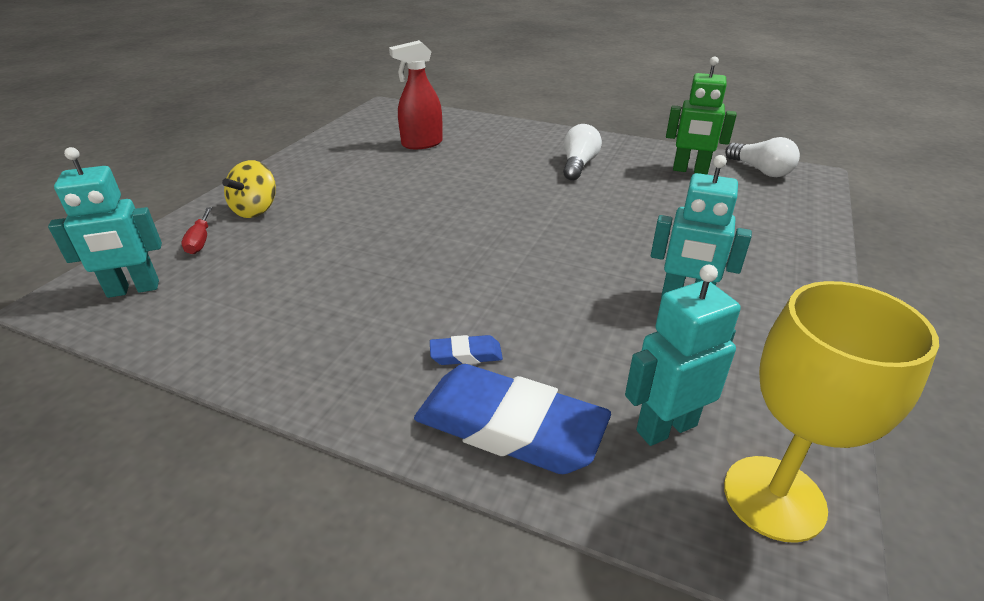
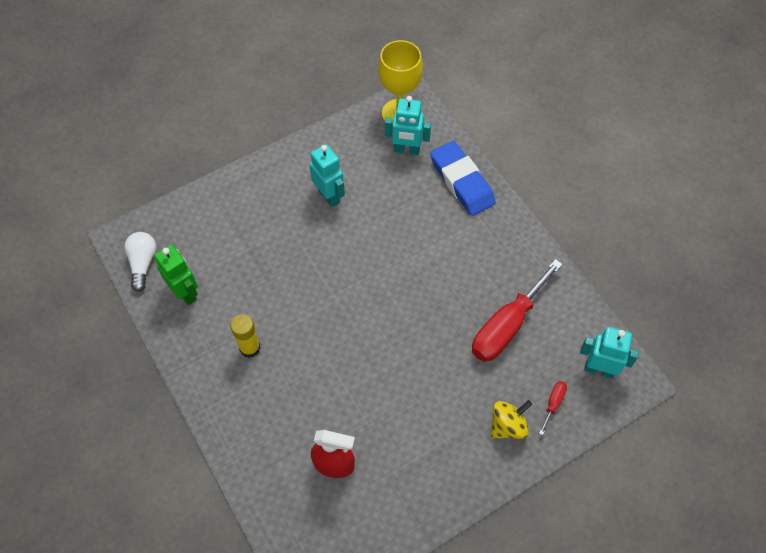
camera: 145 degrees left, 25 degrees up
(297, 278) = (507, 326): none -> red screwdriver
(466, 354) = (454, 223): blue eraser -> none
(578, 165) = (250, 348): white light bulb -> yellow glue stick

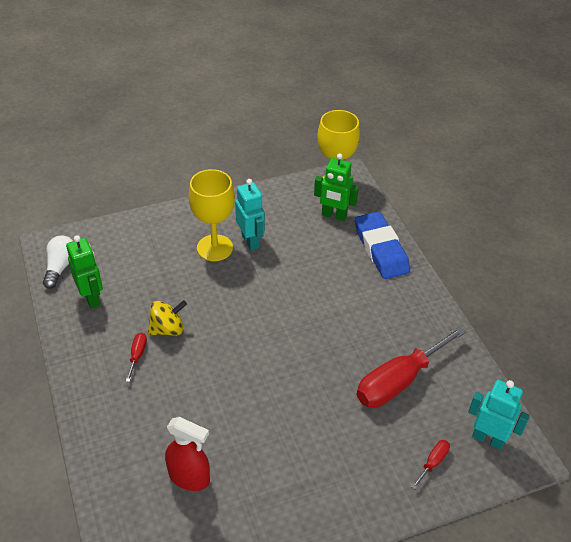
camera: 10 degrees right, 15 degrees down
(250, 348) = (137, 355): yellow glue stick -> red screwdriver
(294, 211) = (214, 248): none -> yellow goblet
(406, 150) = (334, 216): turquoise robot -> green robot
(508, 426) = (380, 475): yellow spinning top -> yellow spinning top (168, 329)

